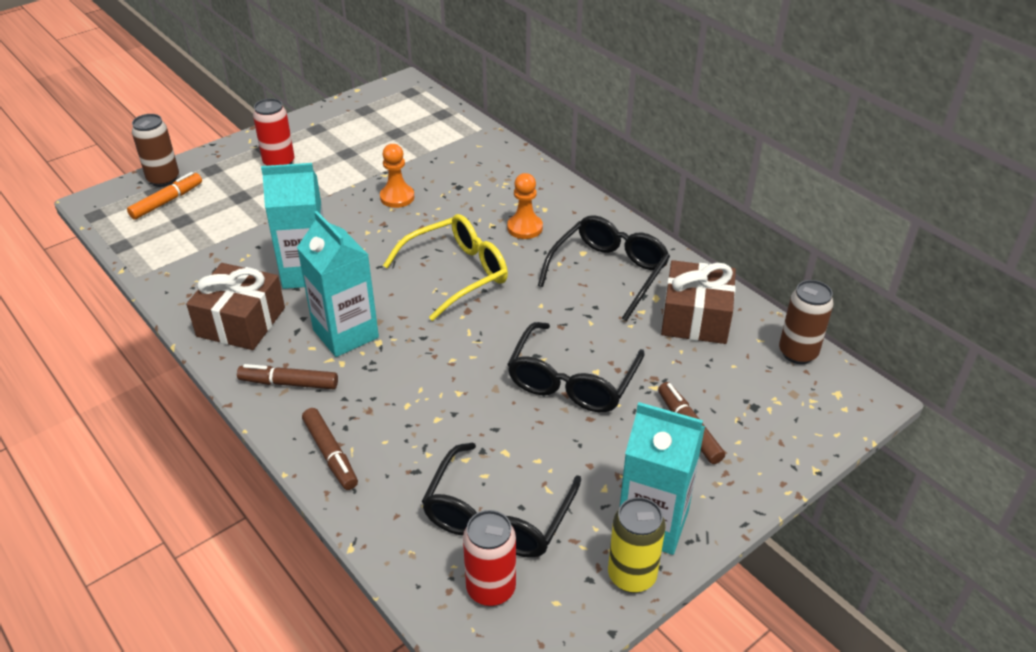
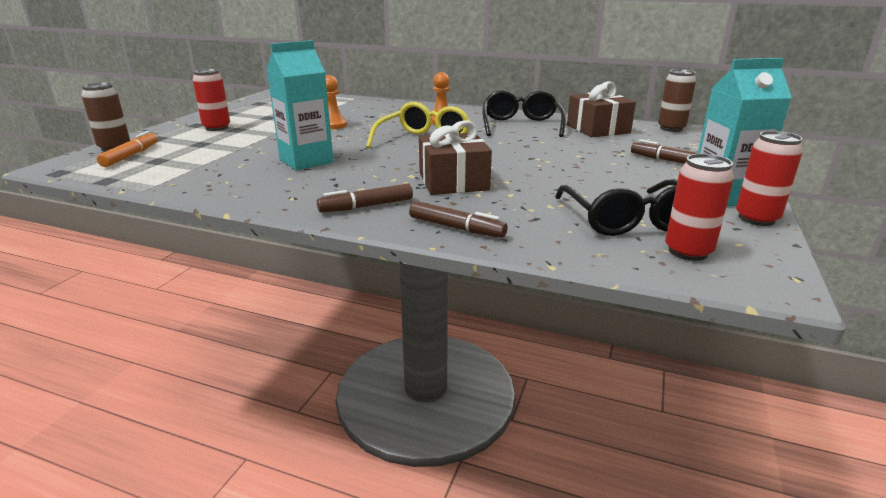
camera: 30 degrees left, 15 degrees down
(241, 322) = (279, 190): brown gift -> brown gift (453, 181)
(345, 334) = (380, 177): turquoise carton -> none
(572, 380) = (571, 161): black glasses -> none
(632, 576) = (756, 219): yellow can -> red can

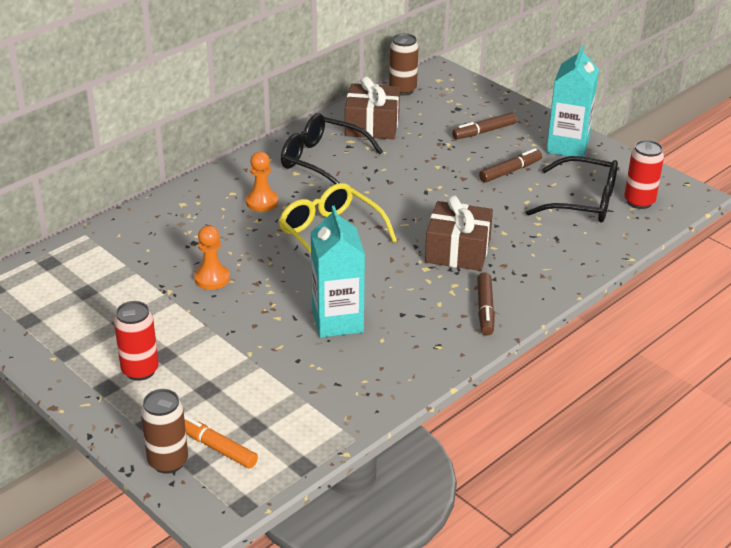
camera: 65 degrees left, 10 degrees up
(456, 228) = (553, 278): brown marker -> brown marker (510, 171)
(756, 219) = (609, 154): red can -> none

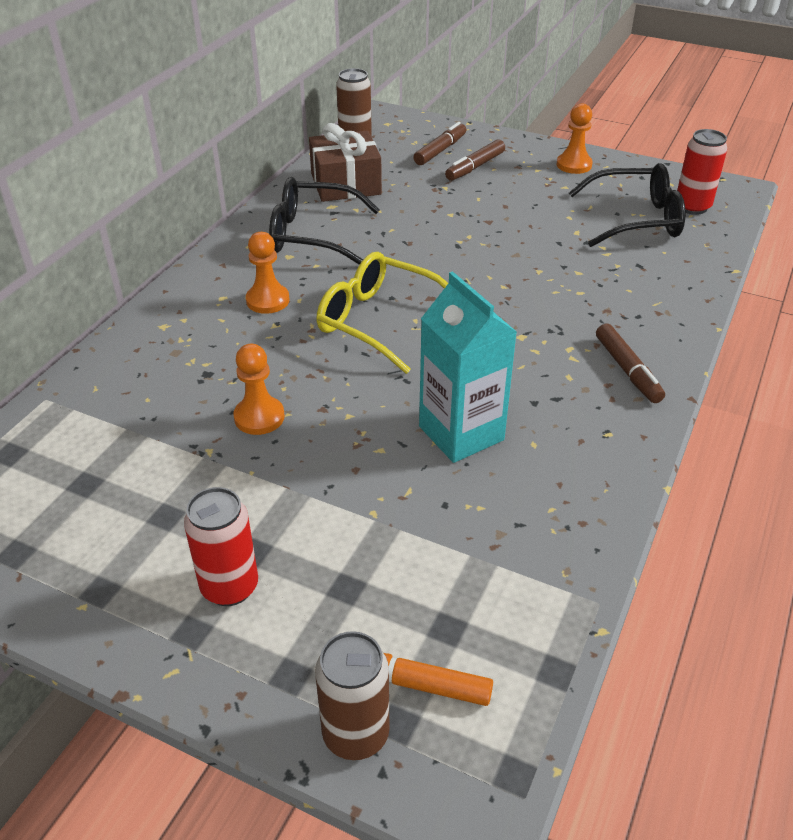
camera: 20 degrees left, 5 degrees up
(457, 251) = (543, 306): brown gift -> none
(510, 171) = (534, 203): brown marker -> brown marker (440, 150)
(567, 146) = (574, 165): turquoise carton -> orange pawn

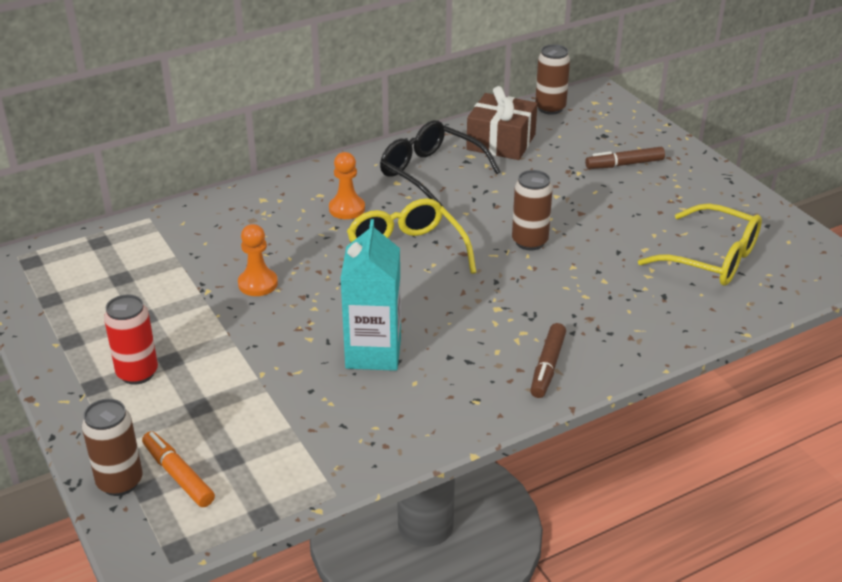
camera: 35 degrees right, 5 degrees down
(440, 150) = (611, 140): brown marker -> none
(477, 263) = (529, 242): none -> brown can
(574, 165) = (716, 193): orange pawn -> none
(635, 219) = (710, 258): black glasses -> yellow glasses
(692, 207) = (780, 268): red can -> none

